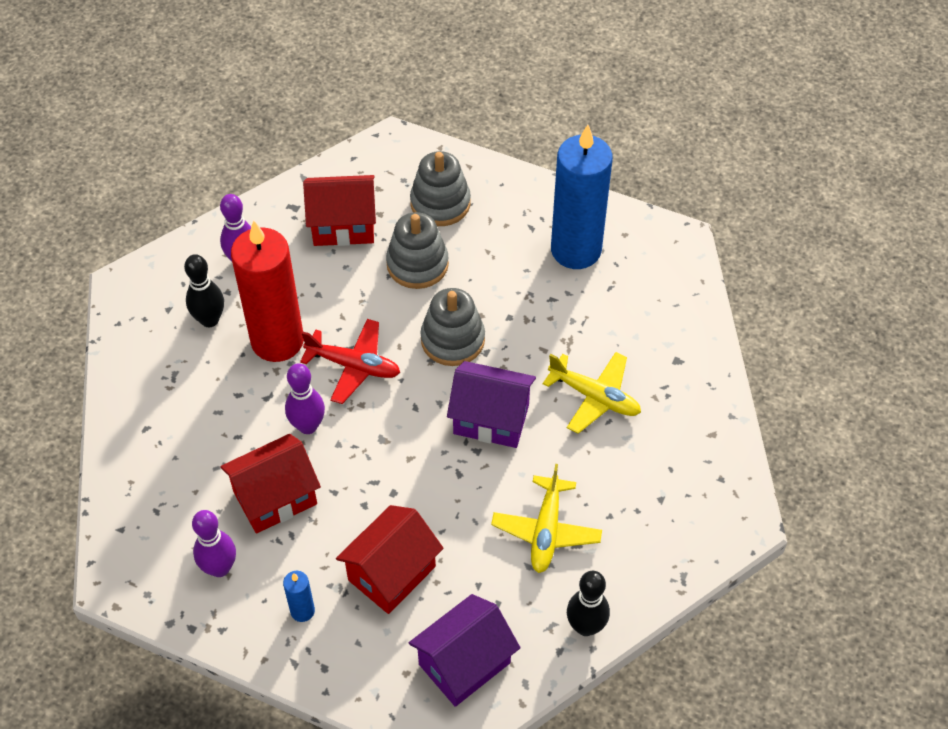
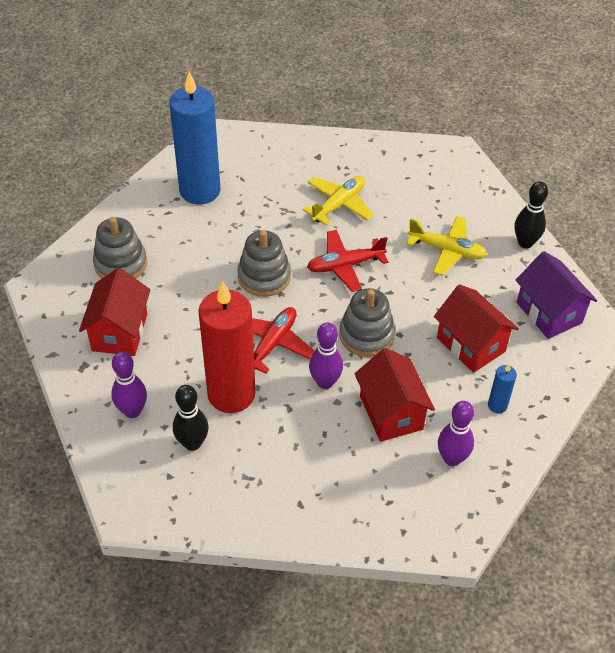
camera: 80 degrees left, 5 degrees down
(417, 264) = (180, 288): grey stacking toy -> grey stacking toy (366, 335)
(491, 419) = (345, 265): purple house -> red plane

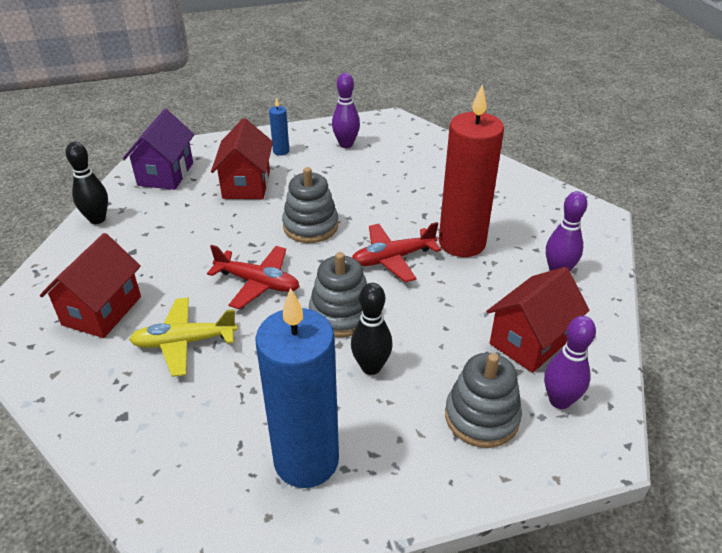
camera: 140 degrees left, 10 degrees down
(192, 443) = (520, 229): black bowling pin -> black bowling pin (371, 367)
(325, 382) = (379, 215): purple bowling pin -> purple bowling pin (559, 401)
(391, 412) = (354, 179): red house -> red house (102, 310)
(447, 250) = (160, 247): yellow plane -> none

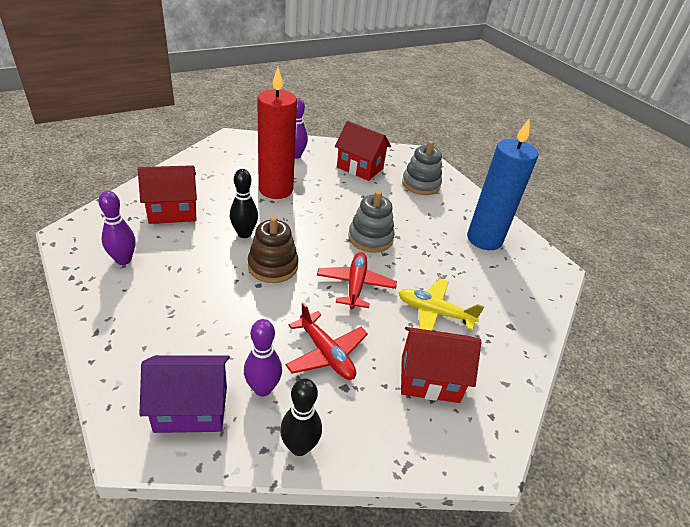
camera: 110 degrees left, 0 degrees up
(184, 342) = (434, 312): yellow plane -> yellow plane turned 135 degrees clockwise
(246, 184) = (209, 324): red house -> red house (173, 211)
(281, 151) = (136, 308): blue candle -> none
(310, 226) = (273, 266): grey stacking toy -> brown stacking toy
(371, 367) = (408, 222): black bowling pin -> black bowling pin (244, 234)
(392, 258) = (303, 219): red plane -> red plane (326, 353)
(559, 401) = (397, 162): purple bowling pin -> purple bowling pin (263, 388)

